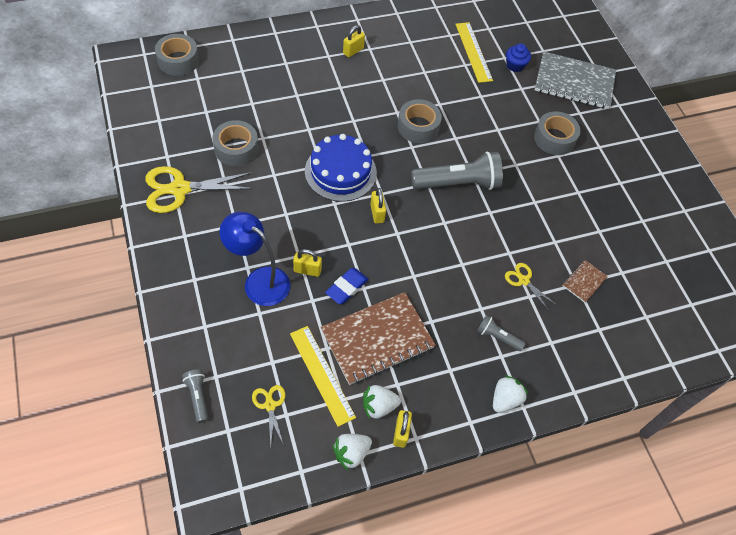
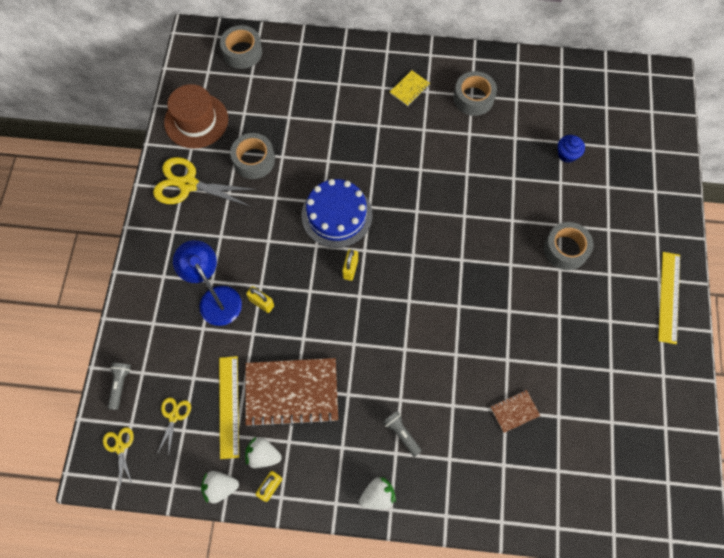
camera: 30 degrees right, 10 degrees up
(160, 131) = (196, 121): none -> brown hat
(347, 288) = (288, 333): blue eraser -> none
(353, 51) = (409, 89): yellow padlock -> yellow notebook
(418, 127) = (433, 192): grey tape -> grey tape (473, 98)
(458, 183) = (442, 265): grey flashlight -> none
(473, 52) = (531, 126): yellow ruler -> yellow ruler (668, 297)
(523, 280) = (455, 387): yellow scissors -> yellow scissors (120, 447)
(574, 82) = (621, 193): grey notebook -> none

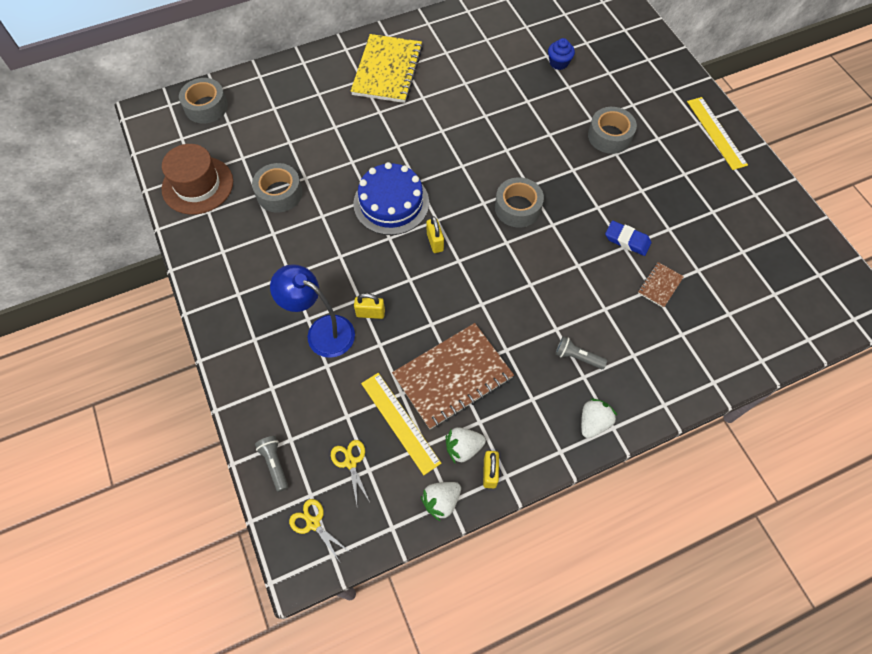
camera: 30 degrees left, 5 degrees down
(188, 184) = (226, 245): yellow scissors -> none
(409, 89) = (387, 71): yellow notebook -> yellow notebook, size x2.21
(473, 98) = (449, 54): grey tape -> grey tape (517, 208)
(514, 355) = (627, 240): none -> blue eraser

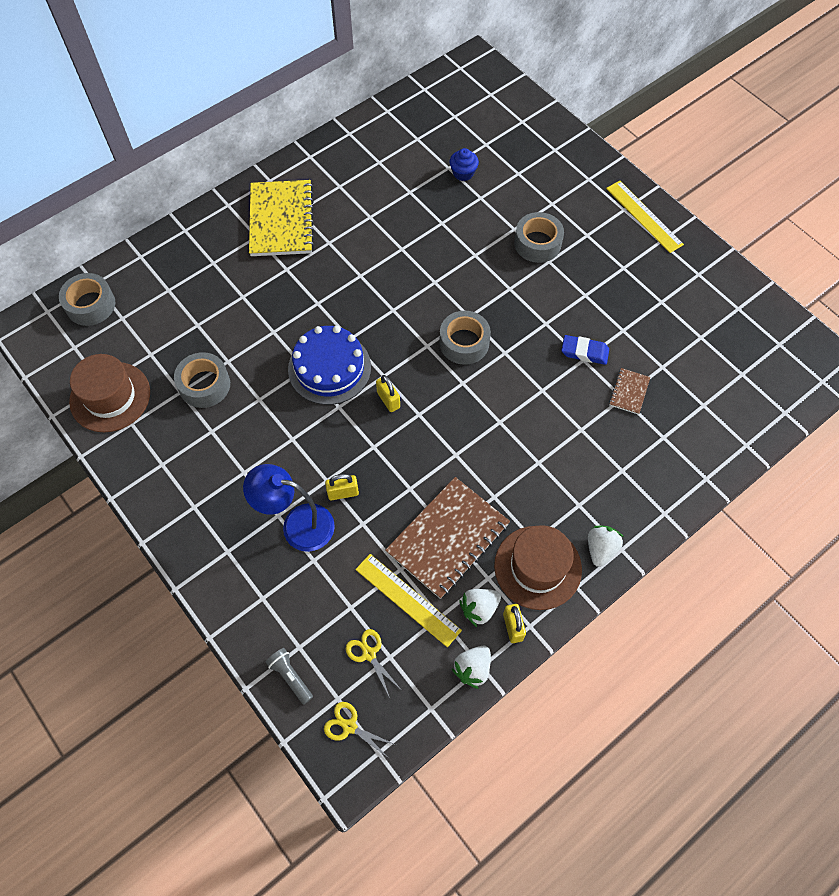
camera: 15 degrees left, 0 degrees up
(529, 424) = (537, 567): none -> brown hat
(577, 357) = (567, 486): grey flashlight -> none

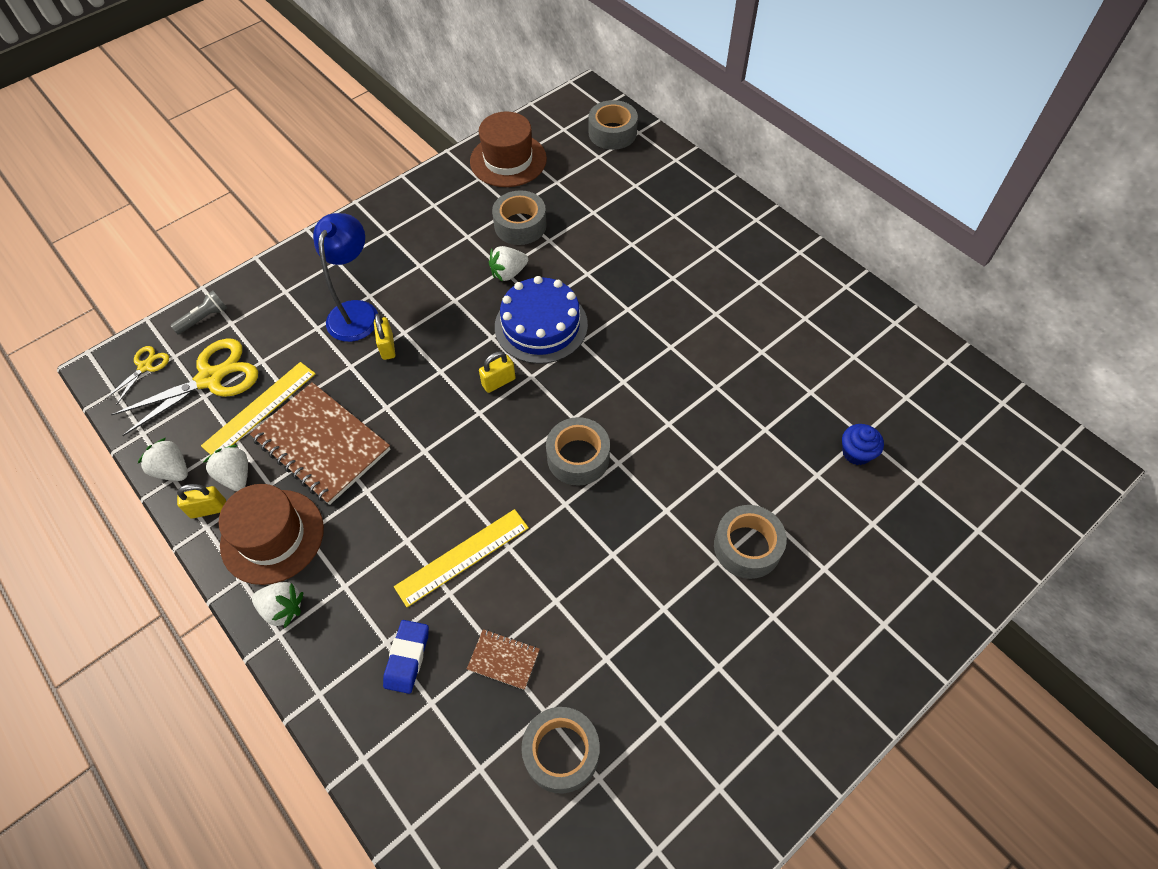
camera: 90 degrees right, 5 degrees down
(264, 394) = (508, 273): none -> white strawberry
(281, 220) = (741, 267): yellow notebook -> none
(369, 654) = (211, 378): yellow scissors -> yellow scissors, size x1.97
(584, 352) = (567, 603): blue eraser -> blue eraser (407, 658)
(643, 216) = (824, 706): yellow ruler -> yellow ruler (462, 556)
(687, 357) = (561, 752): none -> grey tape

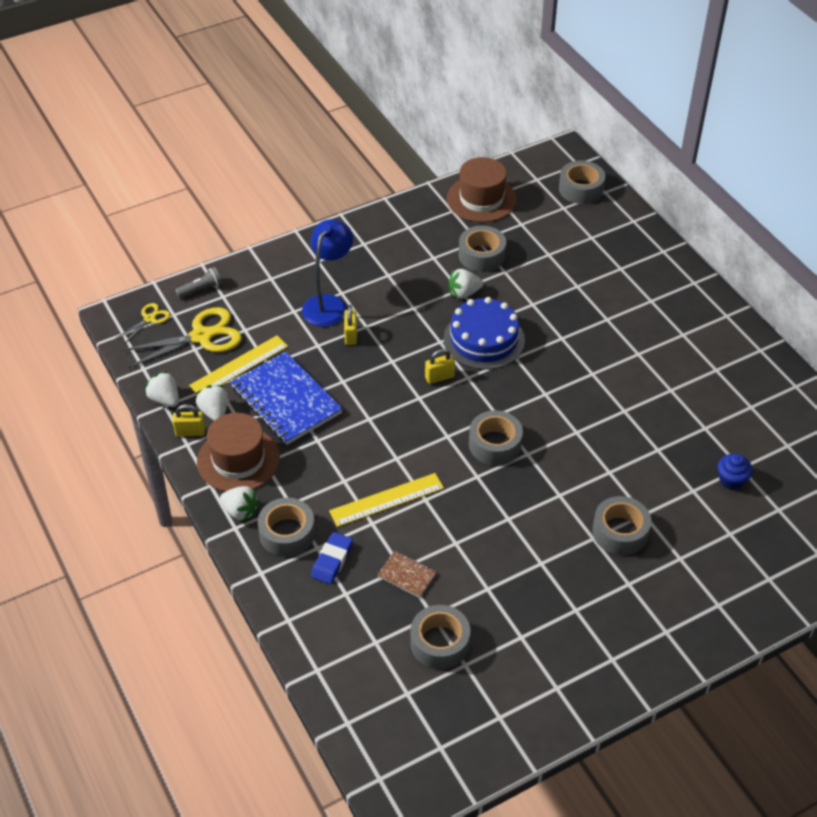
camera: 10 degrees right, 10 degrees down
(321, 444) = (286, 400): brown notebook -> blue notebook
(345, 629) = (287, 533): none -> grey tape

